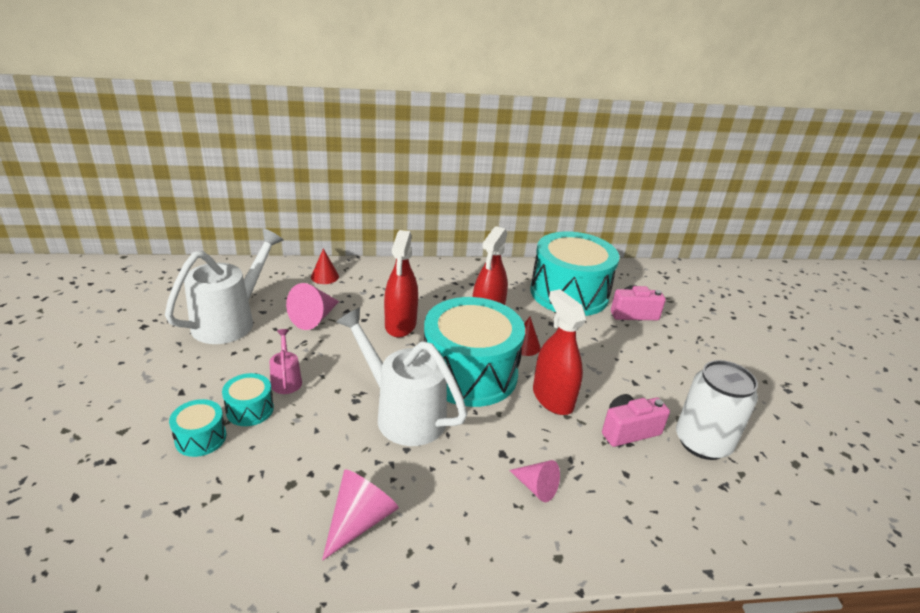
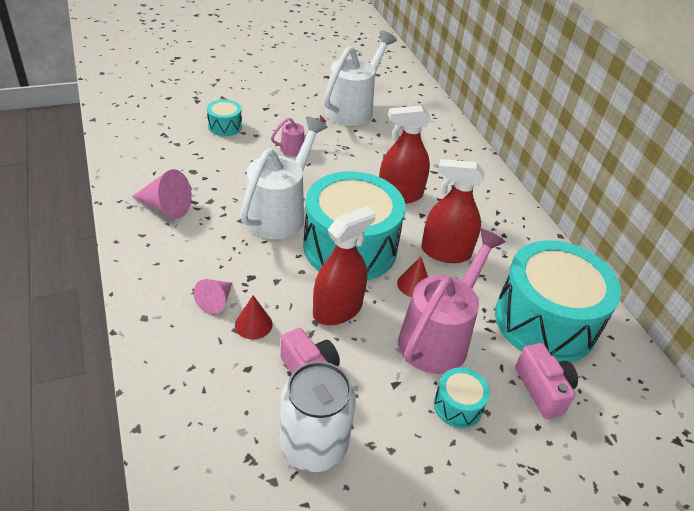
camera: 75 degrees right, 10 degrees up
(231, 320) = (353, 108): white watering can -> white watering can turned 75 degrees counterclockwise
(250, 409) = (258, 139): turquoise drum -> turquoise drum (458, 406)
(314, 318) = (380, 146): pink cone -> none
(325, 276) = (445, 140): red cone -> red cone (253, 324)
(584, 347) = (439, 337): none -> pink watering can

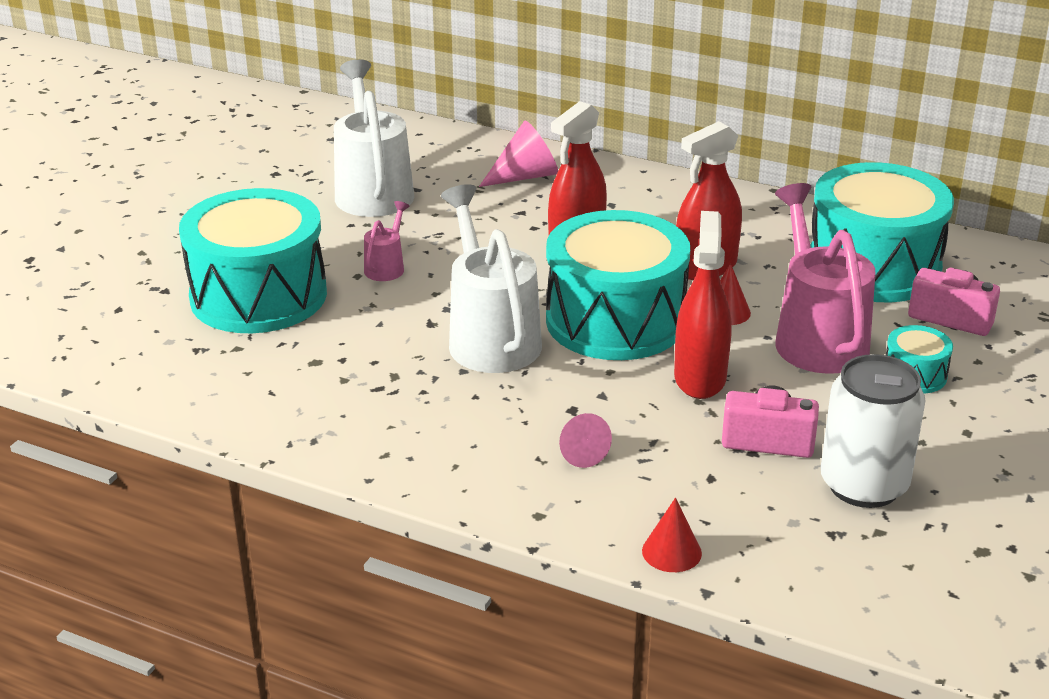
camera: 40 degrees left, 10 degrees down
(166, 207) = (357, 413): pink cone -> pink cone (525, 176)
(225, 126) = (258, 296): turquoise drum -> turquoise drum, size x2.35
(253, 324) = (650, 443): red cone -> red cone (671, 552)

